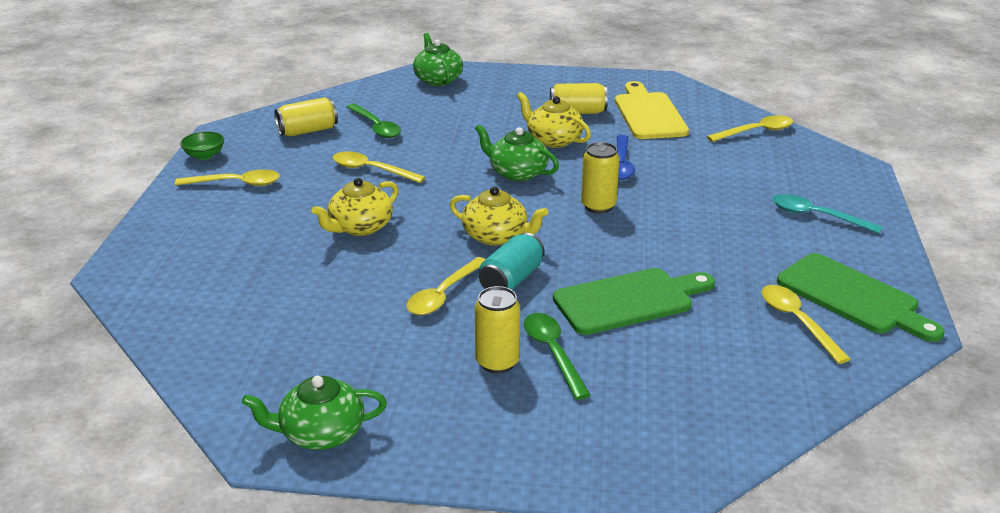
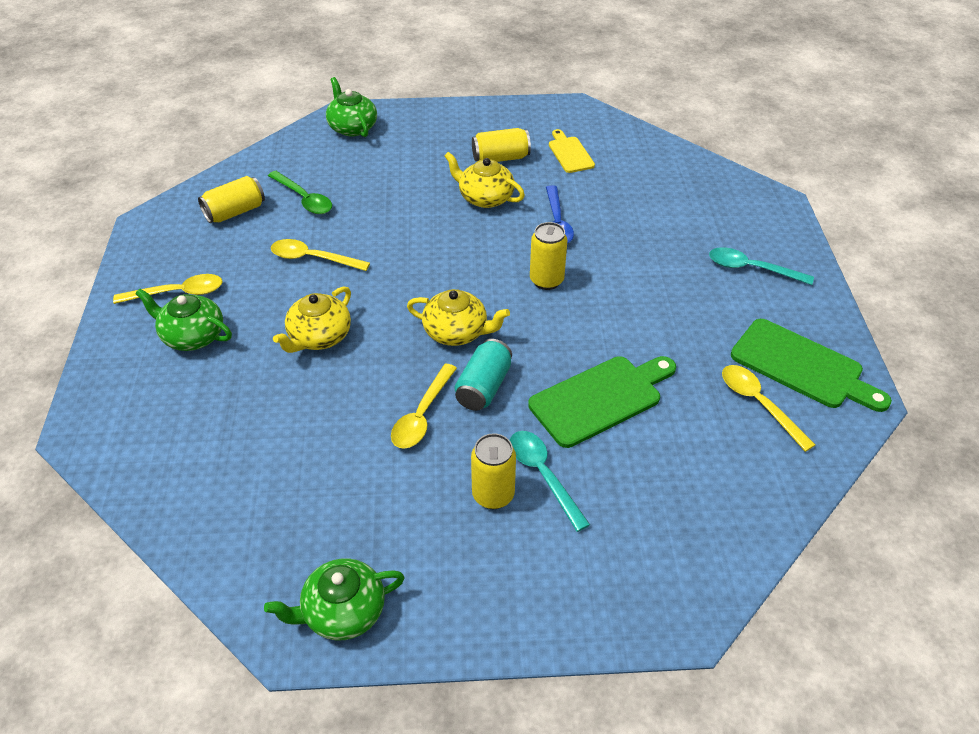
camera: 10 degrees left, 15 degrees up
(204, 155) = (135, 258): green bowl -> none
(517, 173) = (459, 245): green teapot -> green teapot (192, 336)
(552, 352) = (543, 475): green spoon -> turquoise spoon
(648, 114) = (570, 153): yellow cutting board -> yellow cutting board, size x0.58
(756, 132) = (676, 166): yellow spoon -> none

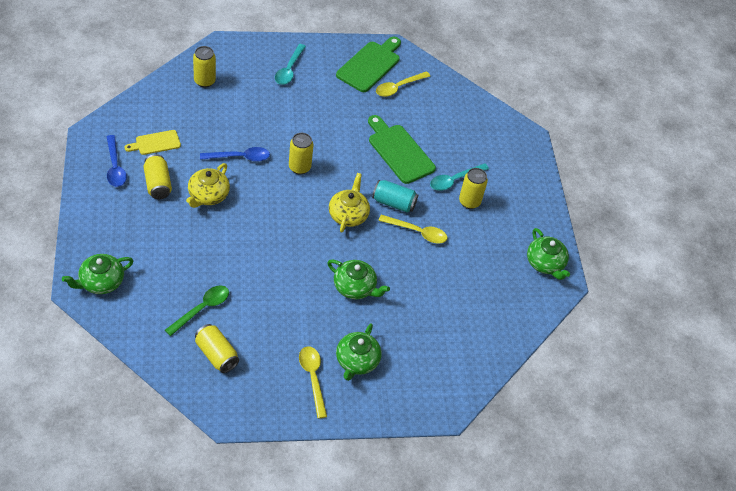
camera: 100 degrees left, 5 degrees up
(312, 258) = (275, 297): yellow spoon -> none
(319, 337) = (355, 287): yellow teapot -> green teapot
(524, 126) = (115, 167): none -> blue spoon
(696, 188) = (204, 81): none -> yellow can

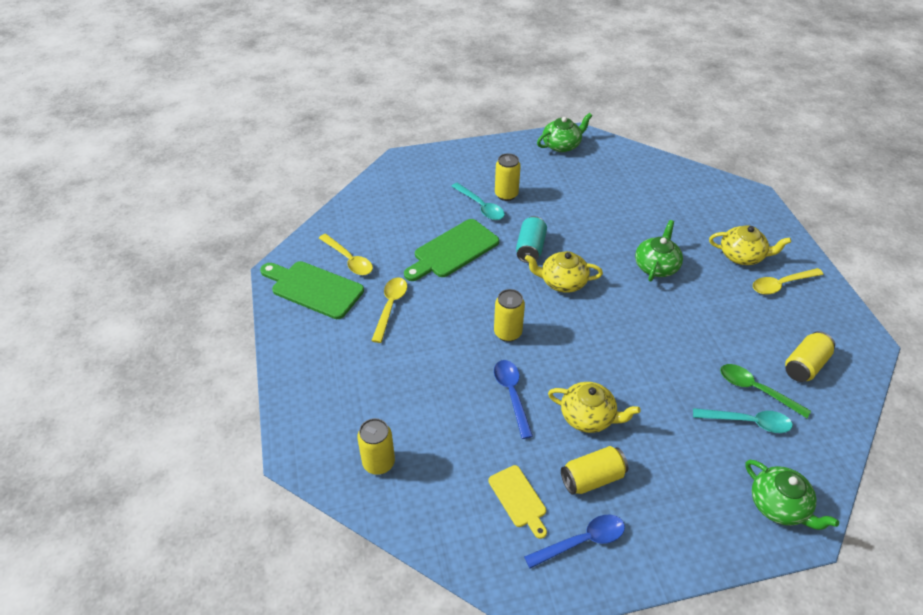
camera: 90 degrees left, 5 degrees down
(289, 70) = (337, 368): turquoise spoon -> turquoise spoon (748, 422)
(356, 361) = (742, 256): green teapot -> yellow teapot
(418, 232) = (562, 227): yellow spoon -> yellow spoon (390, 306)

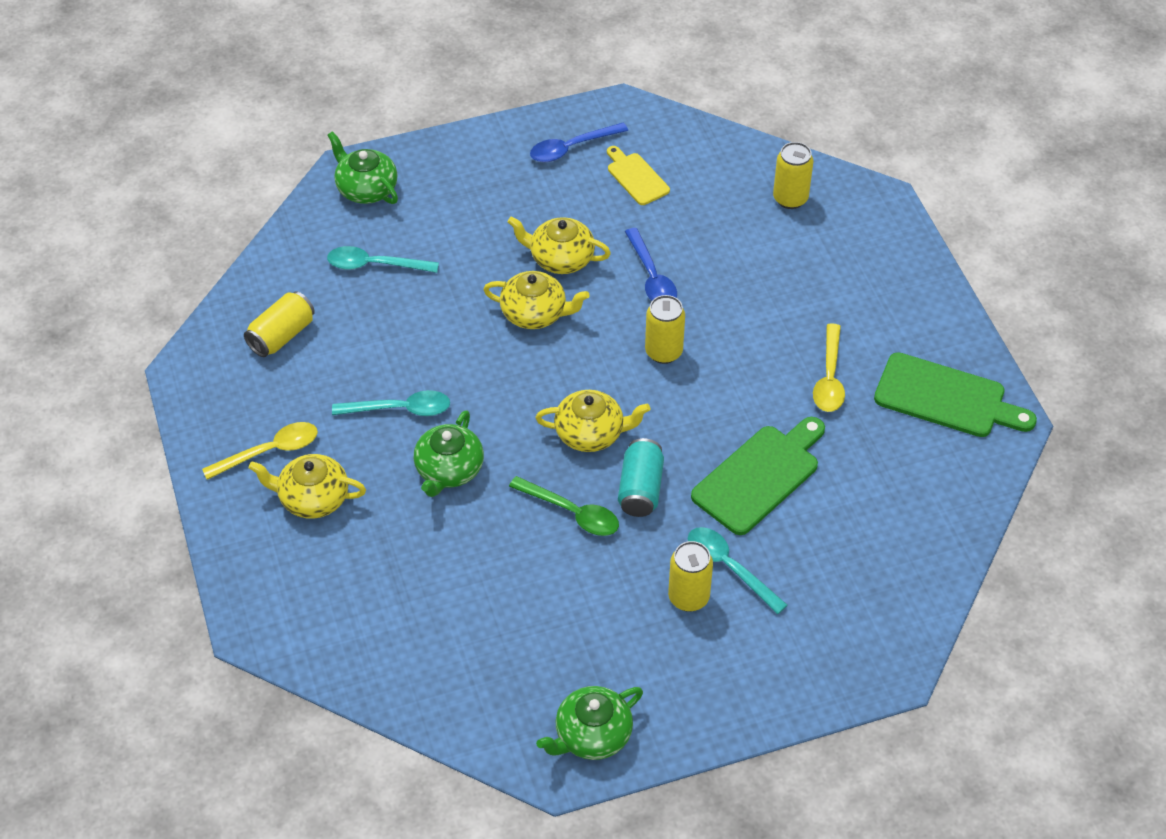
camera: 175 degrees right, 5 degrees up
(349, 260) = (912, 448): yellow spoon -> none
(592, 478) = (559, 200): yellow can -> none
(607, 370) = (535, 313): none -> yellow teapot
(697, 305) = (401, 409): none -> turquoise spoon
(755, 389) = (354, 302): green spoon -> green spoon (572, 513)

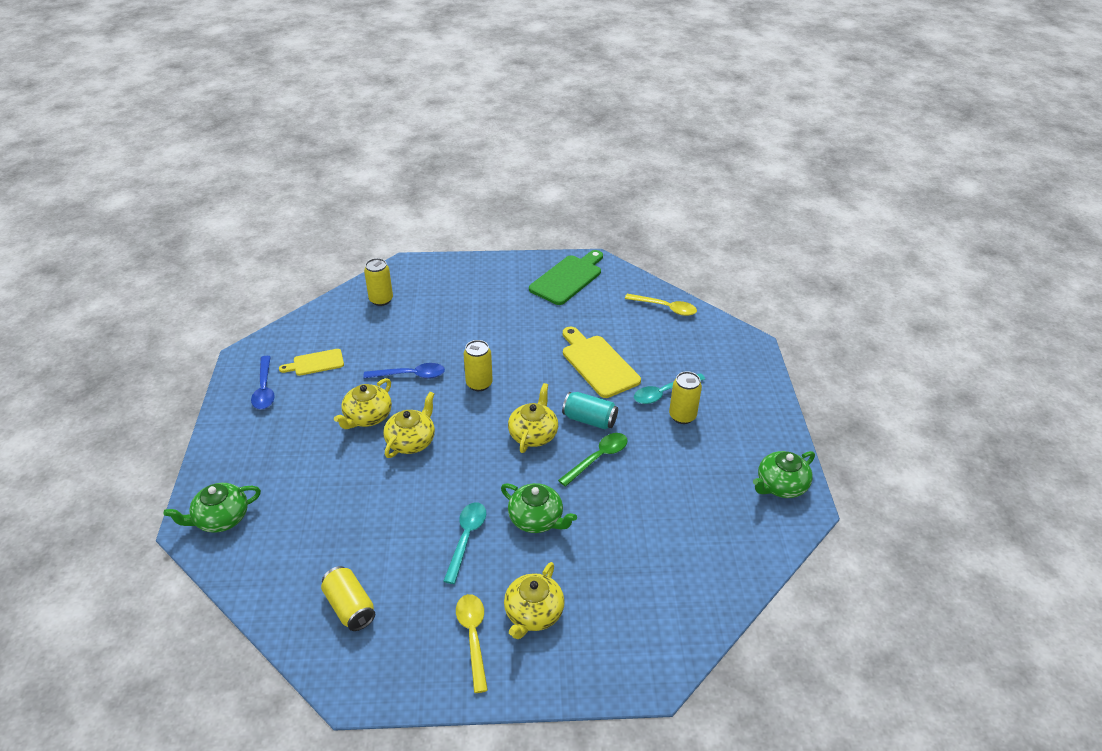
camera: 75 degrees left, 10 degrees down
(374, 265) = (308, 528): turquoise spoon -> none
(592, 735) = (780, 485): green teapot -> green teapot turned 75 degrees clockwise
(759, 476) = (598, 364): green cutting board -> yellow cutting board
(829, 378) = (534, 318): yellow spoon -> yellow spoon (666, 308)

